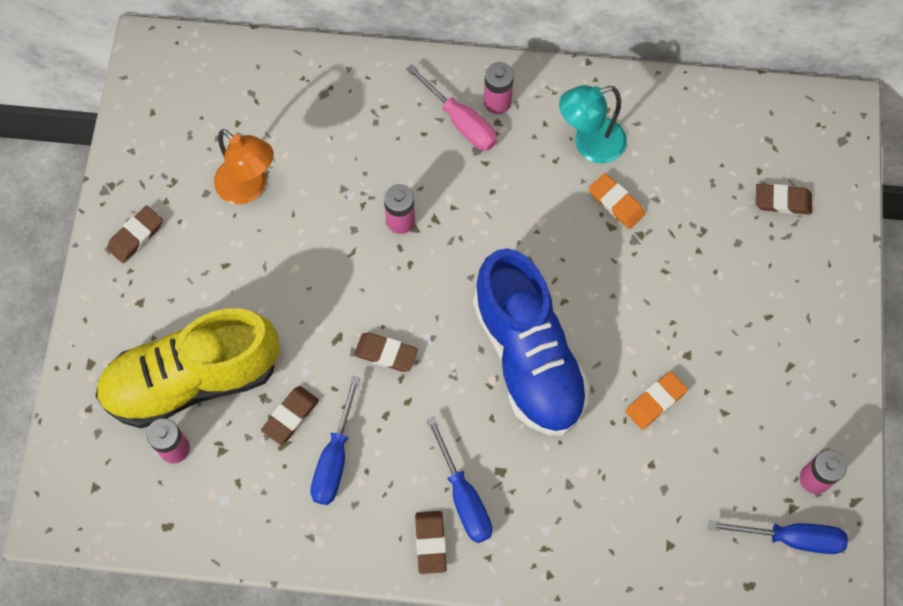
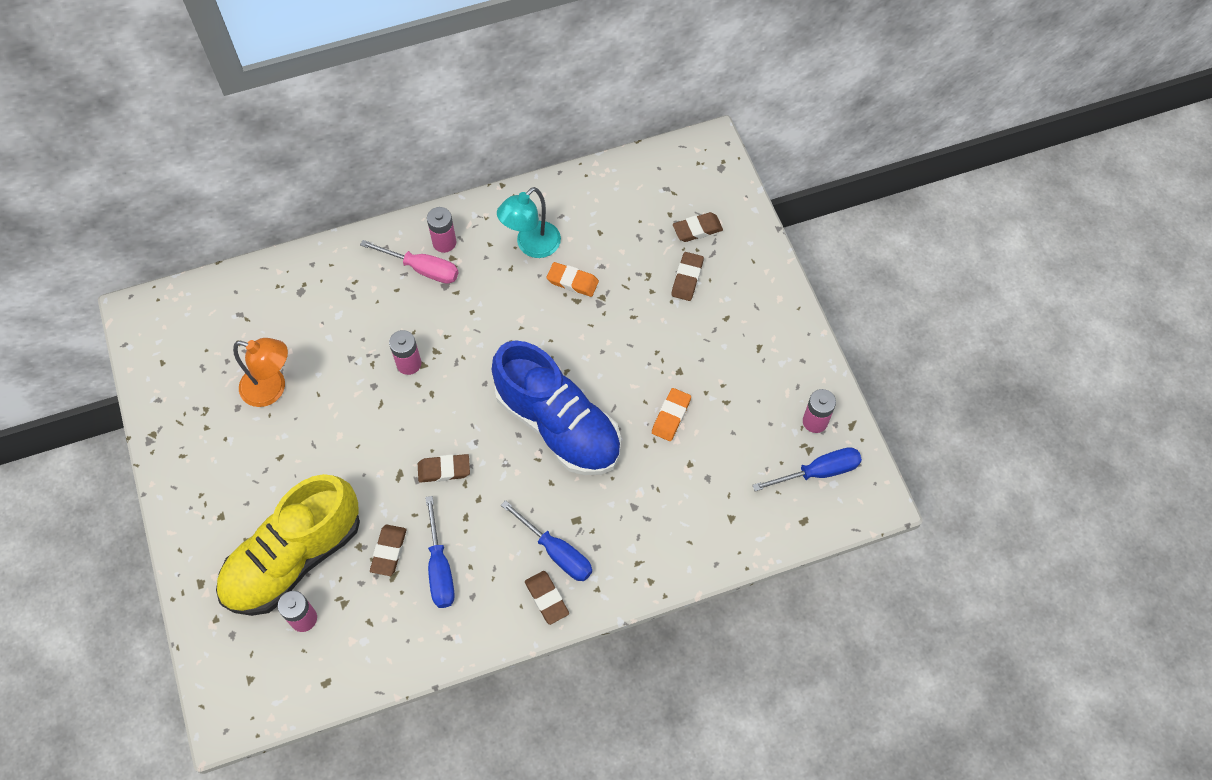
camera: 25 degrees left, 5 degrees down
(136, 236) = (193, 465): brown eraser -> brown eraser (687, 278)

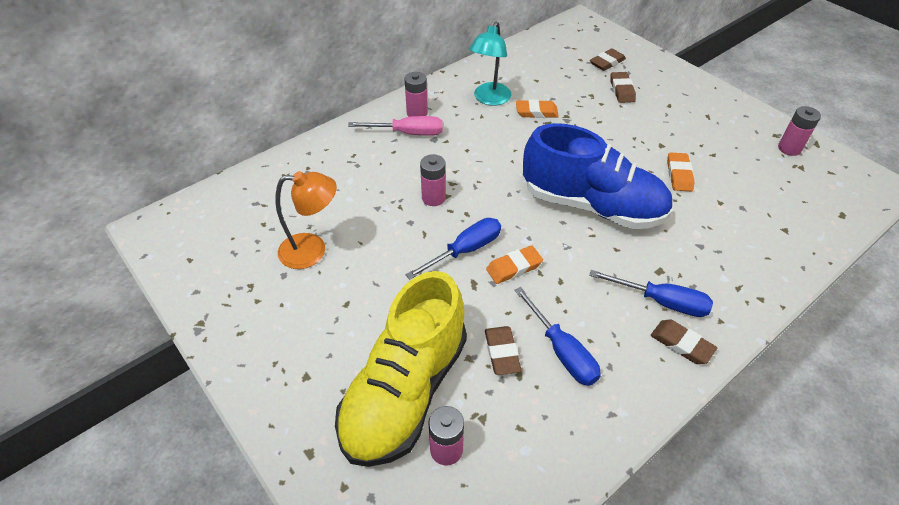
camera: 20 degrees left, 15 degrees down
(444, 470) = (514, 267): brown eraser -> orange eraser
(818, 472) = (822, 179): blue screwdriver -> blue screwdriver (465, 250)

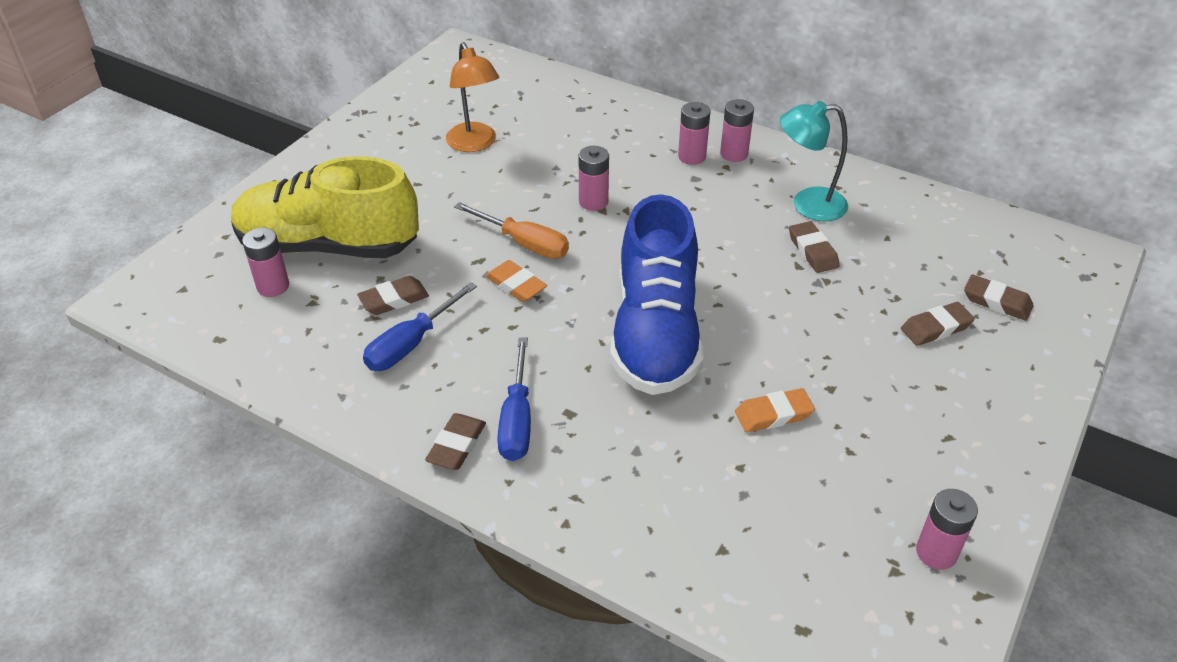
camera: 70 degrees right, 5 degrees down
(408, 133) = (691, 156): pink screwdriver -> pink battery
(465, 250) = (524, 243): blue screwdriver -> orange screwdriver
(536, 112) = (812, 251): orange eraser -> brown eraser

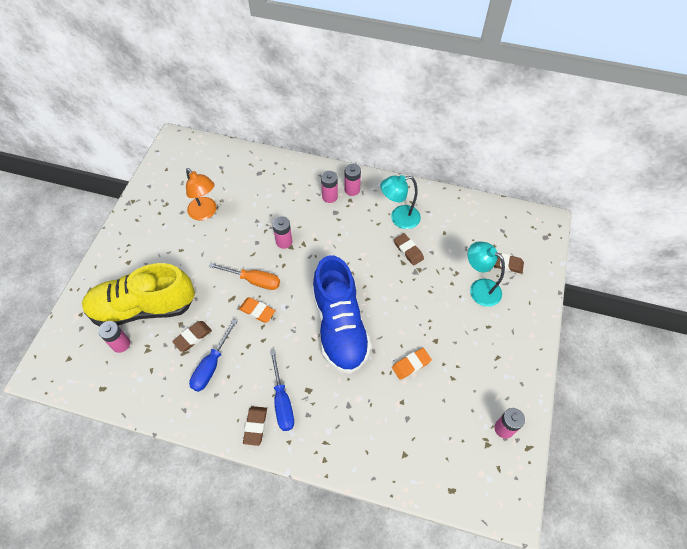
camera: 15 degrees left, 15 degrees up
(936, 328) = (479, 288): brown eraser -> turquoise lamp

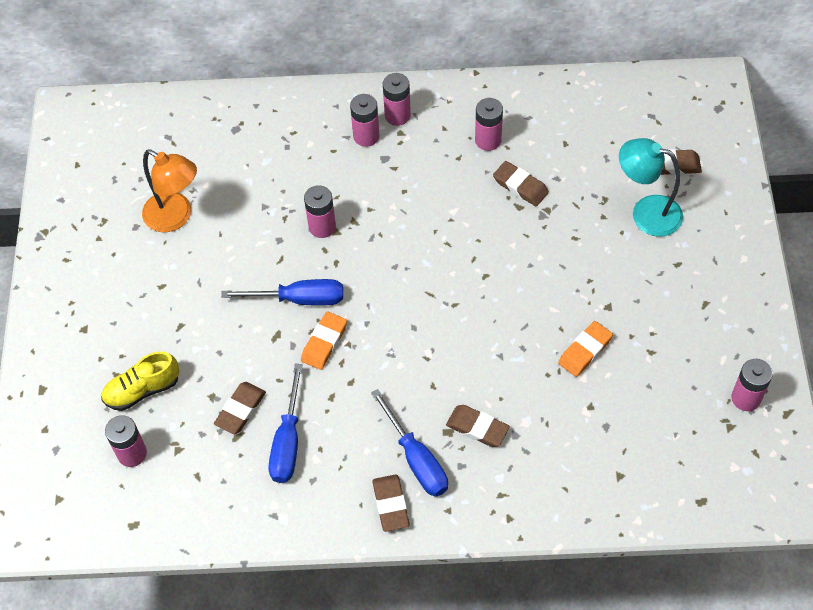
camera: 15 degrees left, 0 degrees up
(143, 307) = (142, 390): yellow shoe -> yellow shoe, size x0.46
(254, 280) = (299, 299): orange screwdriver -> blue screwdriver
(257, 311) = (324, 343): orange eraser -> orange eraser turned 75 degrees counterclockwise
(327, 393) = (477, 428): none -> brown eraser
(340, 326) = (459, 328): blue shoe -> none
(399, 218) = (488, 140): turquoise lamp -> pink battery

